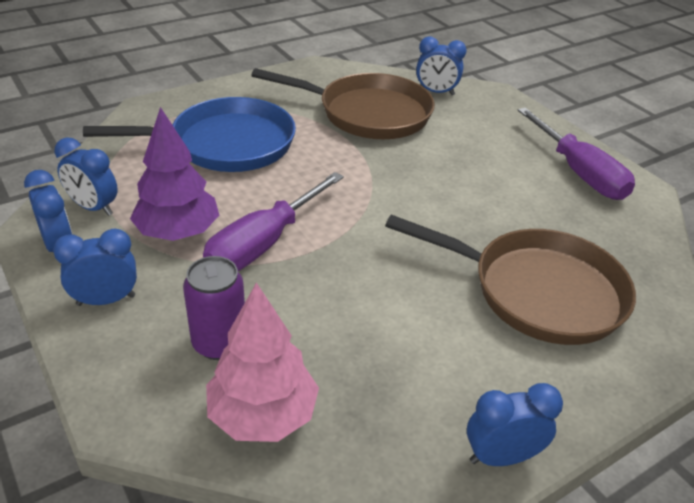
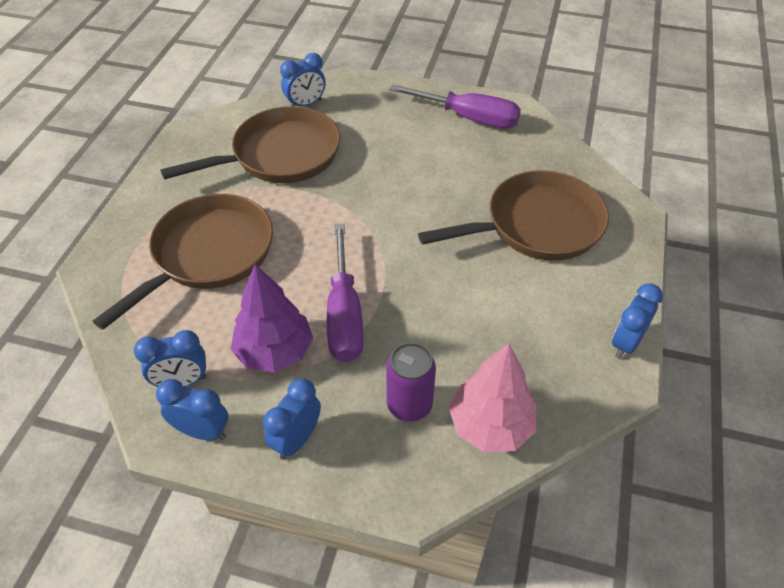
camera: 40 degrees left, 10 degrees up
(225, 144) = (208, 254): blue pan -> brown pan

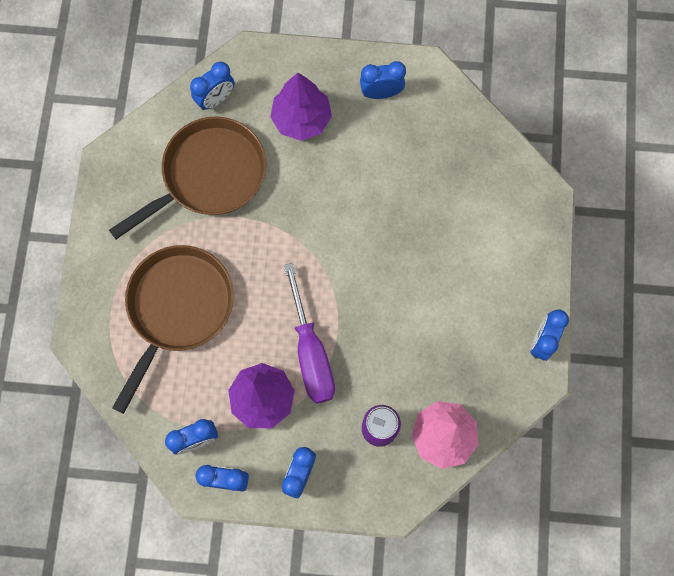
camera: 10 degrees left, 25 degrees up
(384, 127) = (301, 119): none -> purple tree
(468, 118) = (381, 93): purple screwdriver -> blue clock
(537, 225) = (460, 225): brown pan -> none

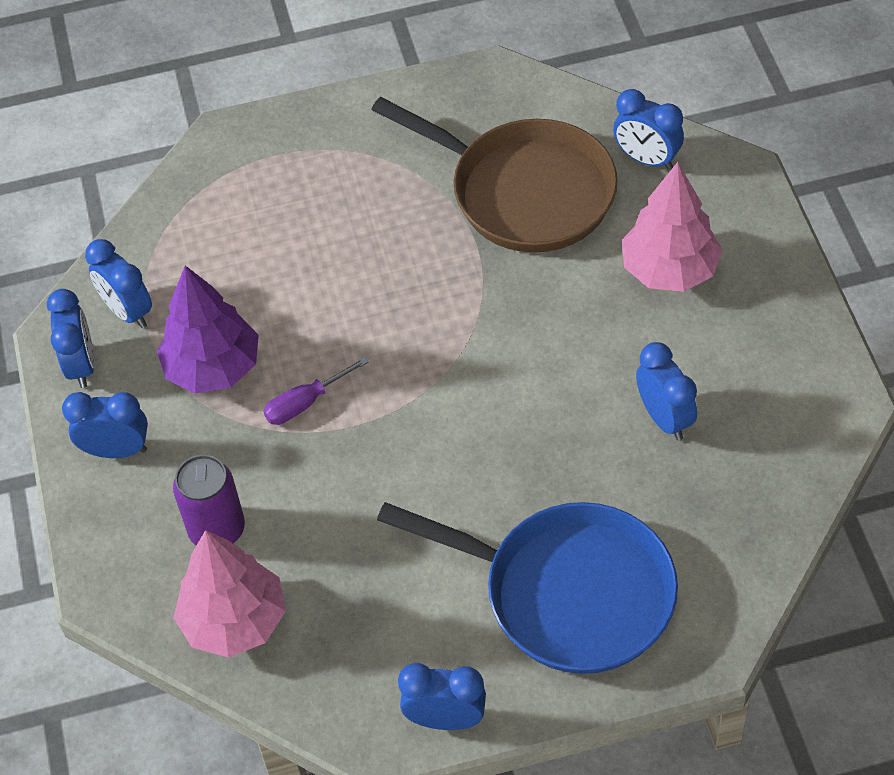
camera: 75 degrees right, 20 degrees down
(178, 308) = (309, 225): brown pan -> none
(301, 119) = (669, 270): purple tree -> pink tree
(310, 351) = (305, 403): purple screwdriver -> purple screwdriver, size x0.51
(381, 93) = (768, 356): blue clock -> blue clock (664, 418)
(489, 252) = (568, 593): none -> blue pan

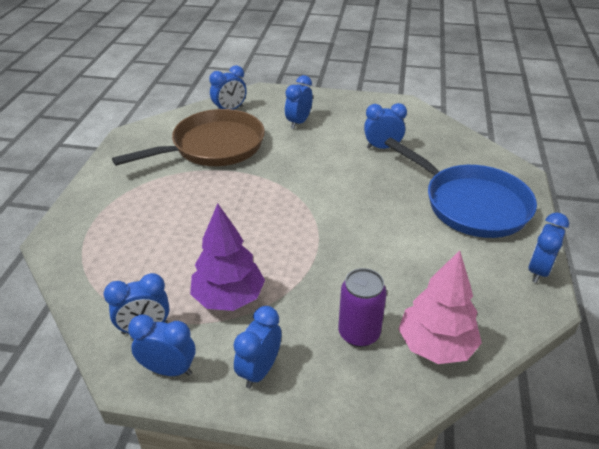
camera: 70 degrees left, 15 degrees down
(305, 403) = (287, 263): purple screwdriver -> none
(568, 593) = (471, 204): blue pan -> blue pan turned 90 degrees clockwise
(669, 270) = (298, 122): pink tree -> blue clock

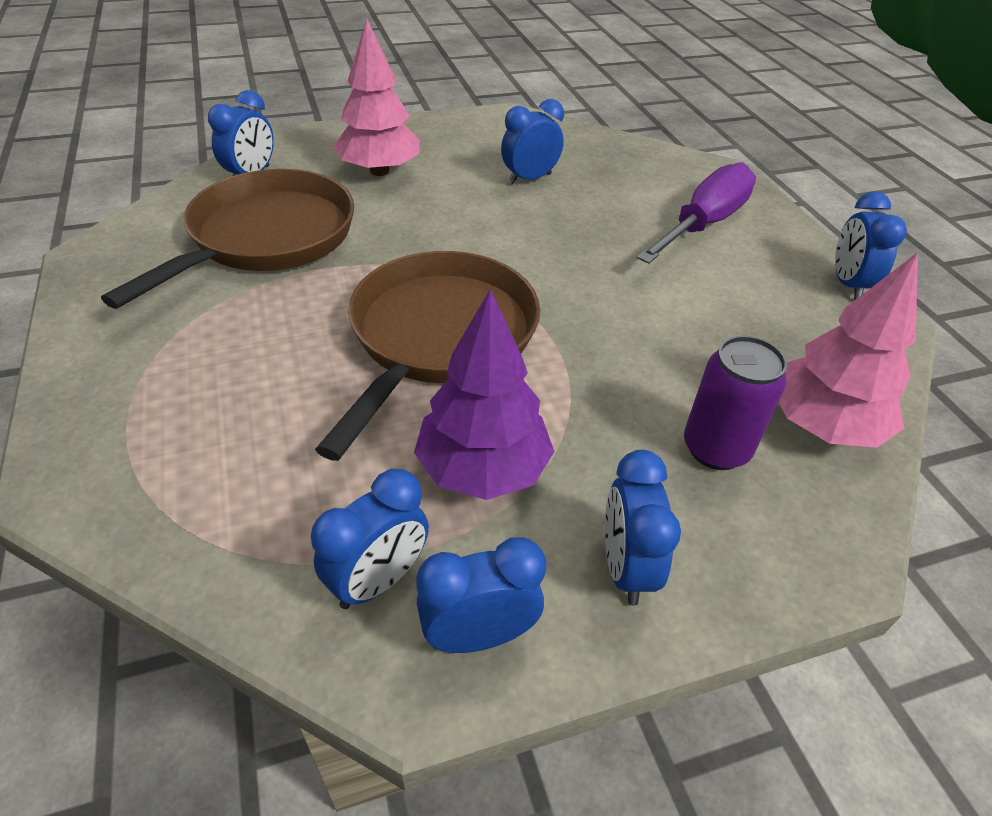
camera: 30 degrees left, 5 degrees up
(259, 224) = (439, 337): none -> brown pan
(298, 122) = (379, 171): blue clock -> pink tree
(471, 204) = (703, 224): blue pan -> purple screwdriver

